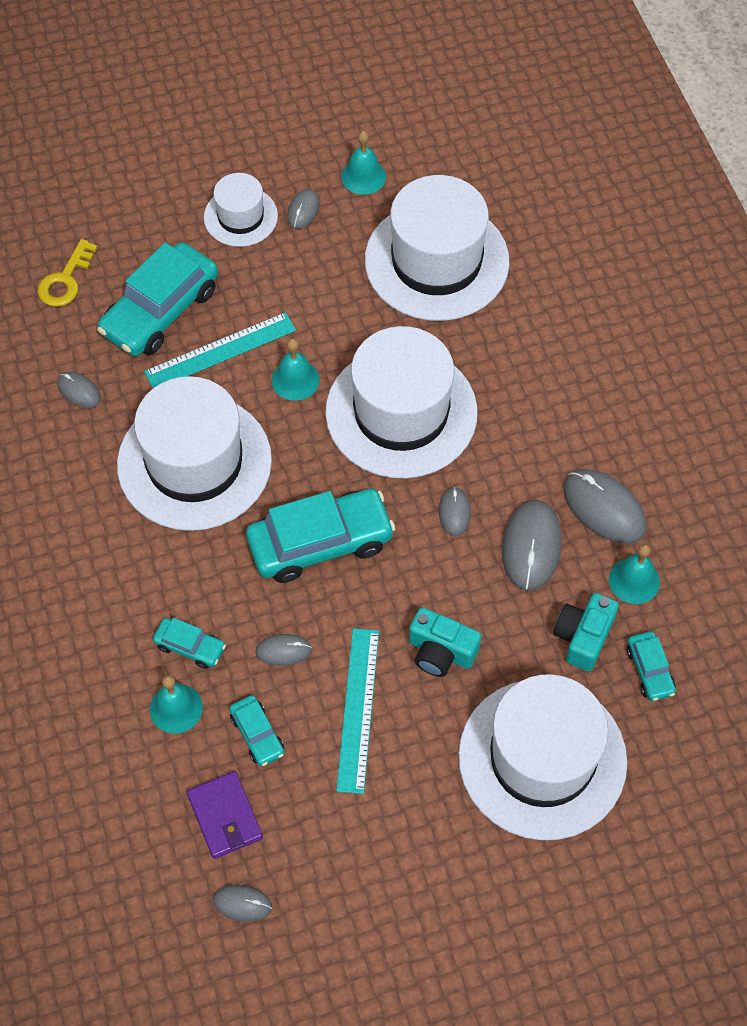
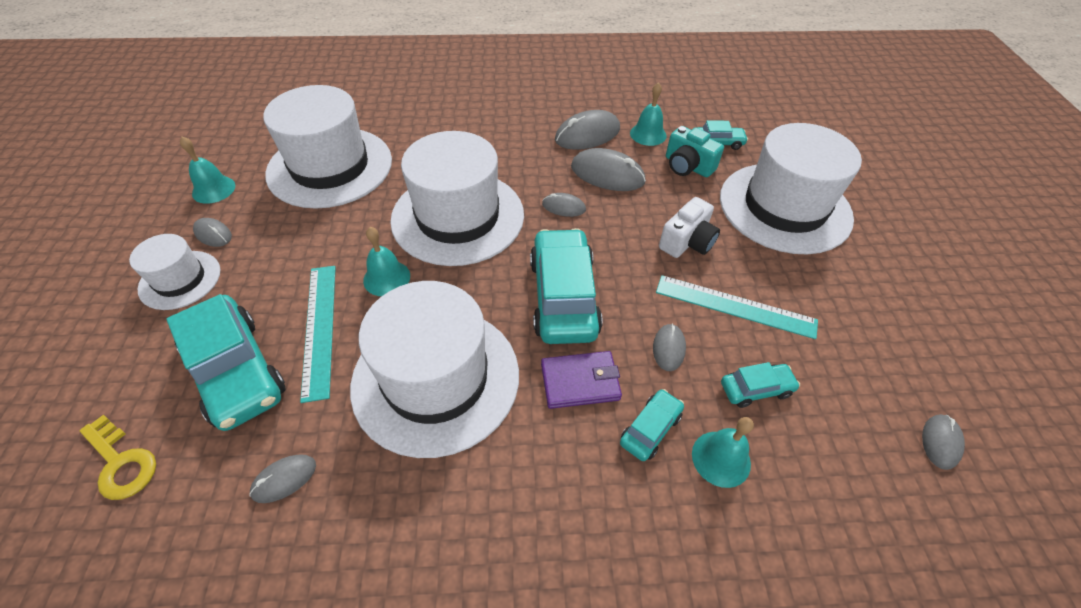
camera: 75 degrees left, 10 degrees down
(225, 816) = (846, 437): purple wallet -> purple wallet (580, 382)
(441, 651) = (687, 242): turquoise camera -> white camera

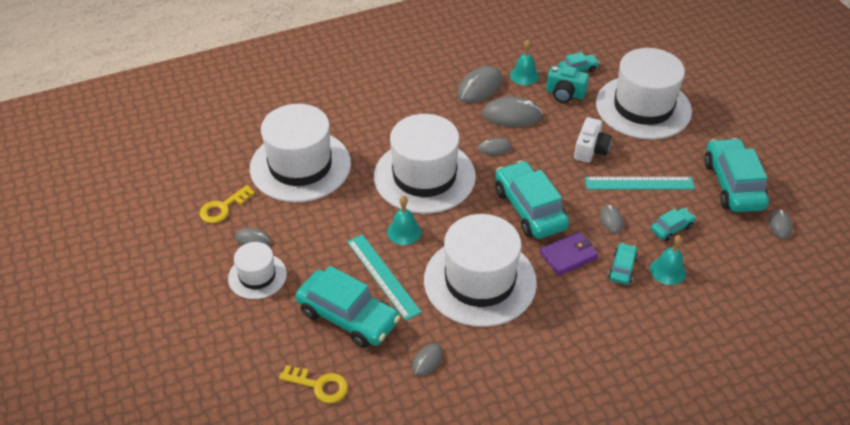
camera: 20 degrees left, 5 degrees down
(213, 189) = (223, 208): turquoise bell -> yellow key
(879, 350) = (732, 184): none -> turquoise car

